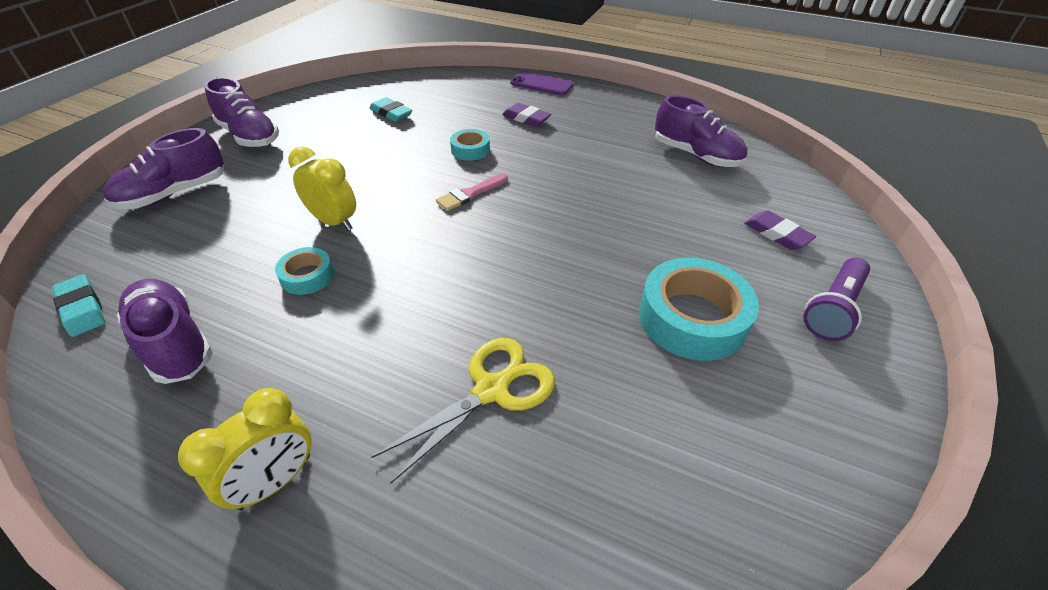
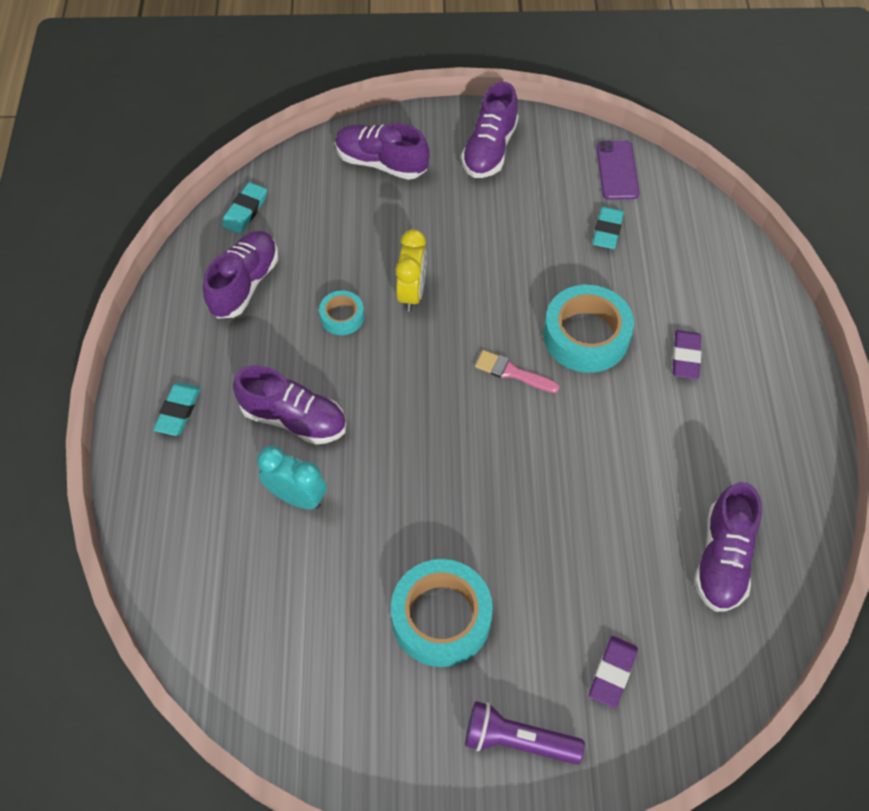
camera: 65 degrees right, 15 degrees up
(275, 481) = (178, 411): yellow clock -> turquoise eraser
(391, 357) = (294, 419): none -> purple shoe
(470, 150) = (586, 335): turquoise tape -> turquoise tape, size x1.93
(492, 389) = (297, 497): yellow scissors -> turquoise clock
(541, 84) = (781, 337): purple phone -> purple phone (617, 170)

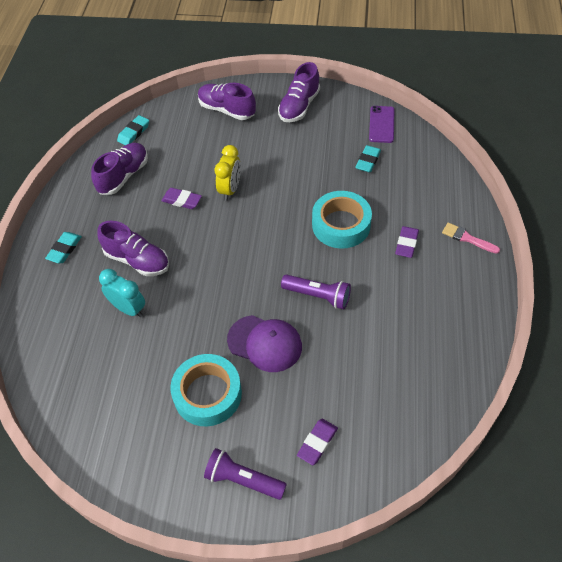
camera: 10 degrees right, 5 degrees down
(342, 316) = (182, 200): turquoise tape -> purple eraser
(509, 531) = (265, 343): none -> purple cap
(512, 372) = (286, 244): pink brush -> pink brush (467, 238)
(573, 450) = (318, 296): none -> purple flashlight
(722, 558) = (408, 376): purple shoe -> none

